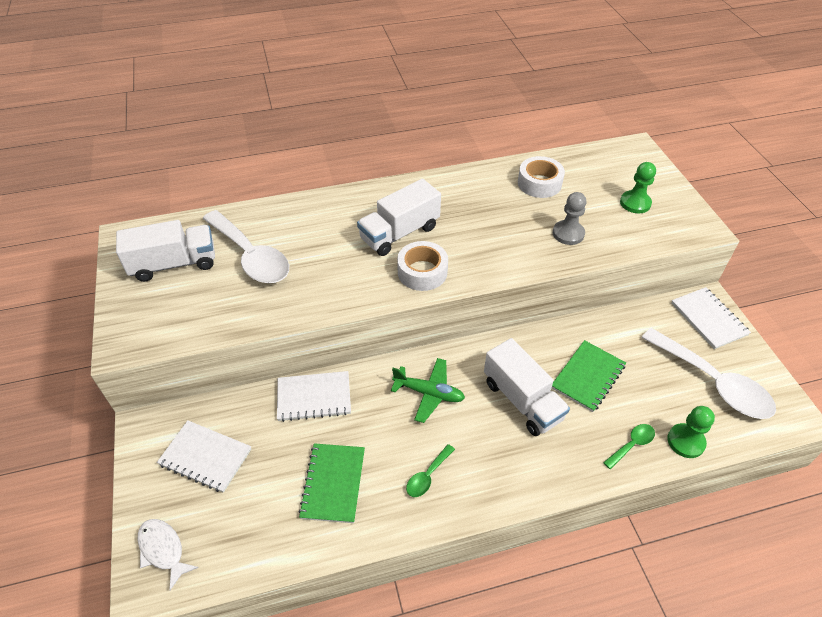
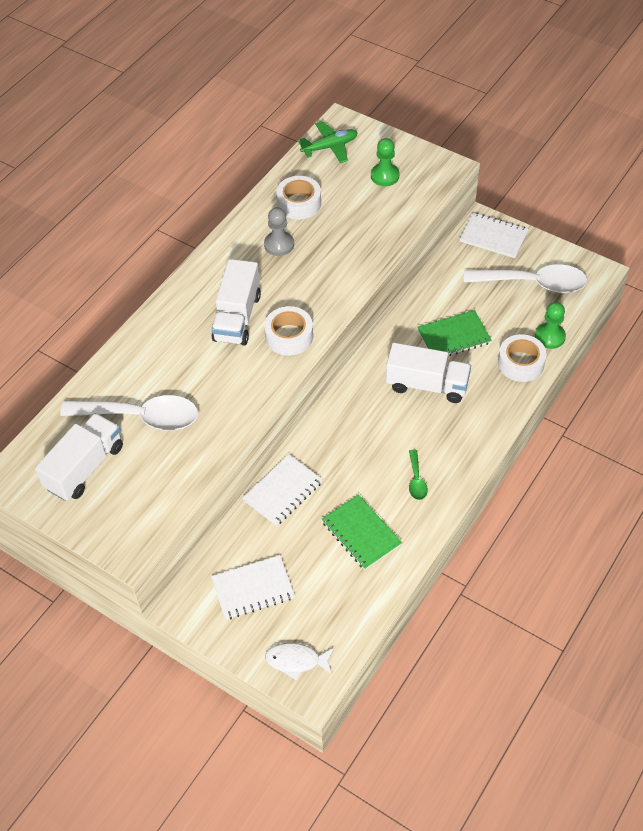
camera: 40 degrees left, 5 degrees up
(429, 393) = (360, 427): green plane -> green plane (330, 147)
(568, 234) = (361, 234): grey pawn -> grey pawn (279, 244)
(588, 377) = (454, 336): green notebook -> green notebook turned 75 degrees clockwise
(631, 445) = (520, 363): green spoon -> white tape

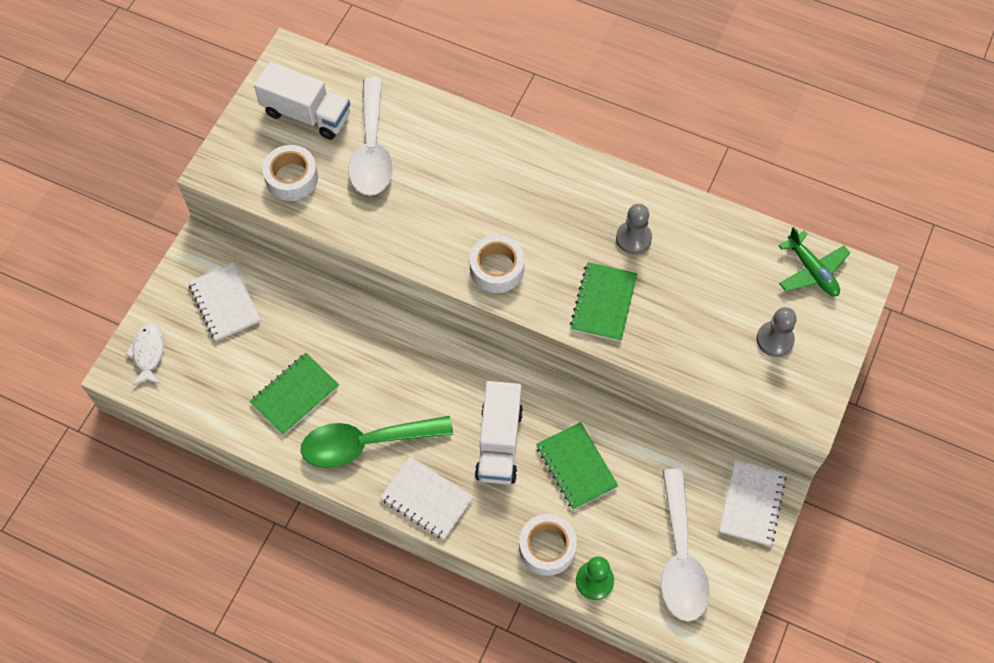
camera: 80 degrees right, 10 degrees up
(237, 317) = (516, 214): white truck -> none
(283, 491) = (340, 313): white notebook -> white notebook (426, 499)
(299, 203) = (705, 250): white tape -> white tape (292, 178)
(335, 271) = (603, 303): none -> green notebook
(385, 176) = (775, 340): green pawn -> grey pawn
(416, 480) = (366, 443): green spoon -> green spoon, size x2.24

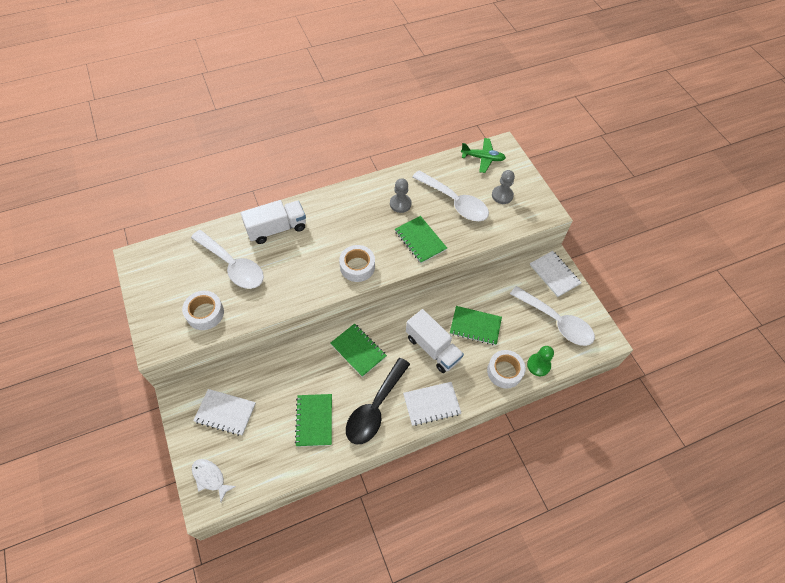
camera: 50 degrees left, 5 degrees down
(306, 114) = (177, 277): white truck -> white truck (276, 229)
(366, 443) = (375, 408): green spoon -> black spoon
(418, 367) = (358, 350): none -> green notebook
(703, 294) = (454, 202): none -> white spoon

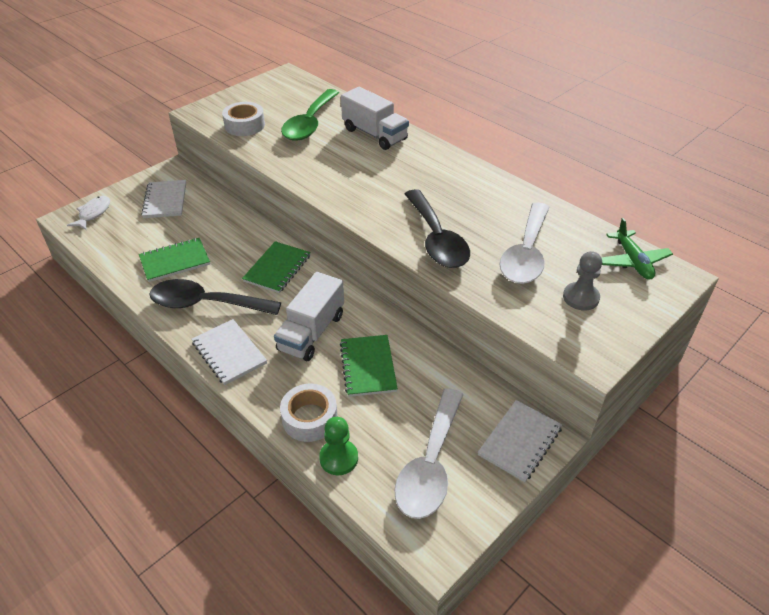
camera: 70 degrees right, 15 degrees down
(232, 265) = (310, 123): white spoon -> green spoon
(357, 267) = (361, 200): white tape -> none
(400, 204) = (481, 208): grey pawn -> none
(420, 240) = (436, 239): green notebook -> black spoon

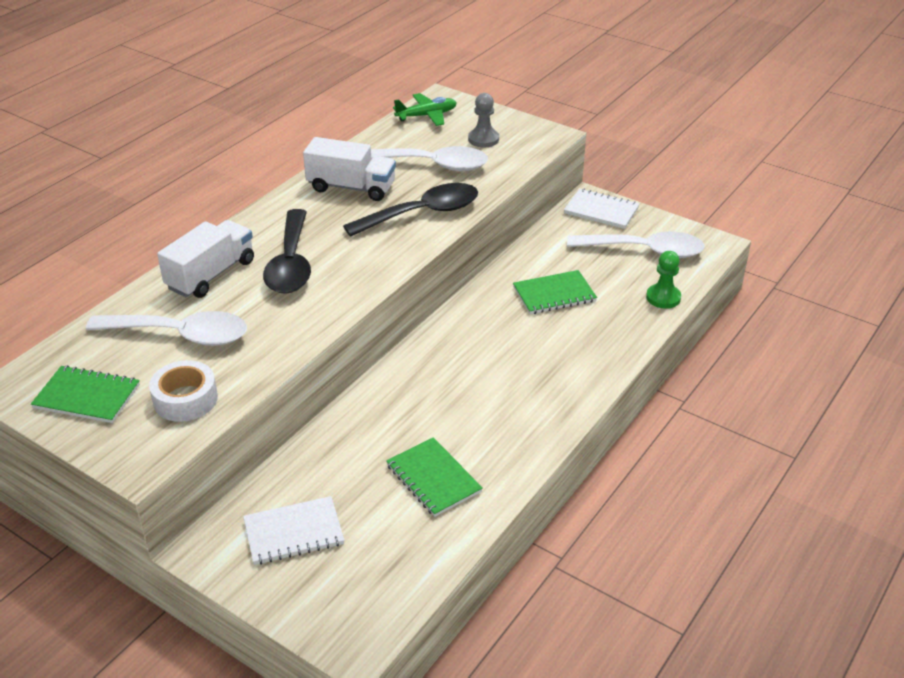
camera: 100 degrees left, 5 degrees down
(93, 213) = (338, 614): white fish -> none
(206, 304) = (504, 427): black spoon -> black spoon (290, 263)
(229, 353) = (572, 390): white notebook -> none
(277, 268) = (426, 381): green notebook -> green notebook (87, 396)
(309, 418) = (630, 320): white tape -> none
(310, 123) = (180, 335): green spoon -> white spoon
(312, 332) = (521, 337): white truck -> white truck (351, 187)

